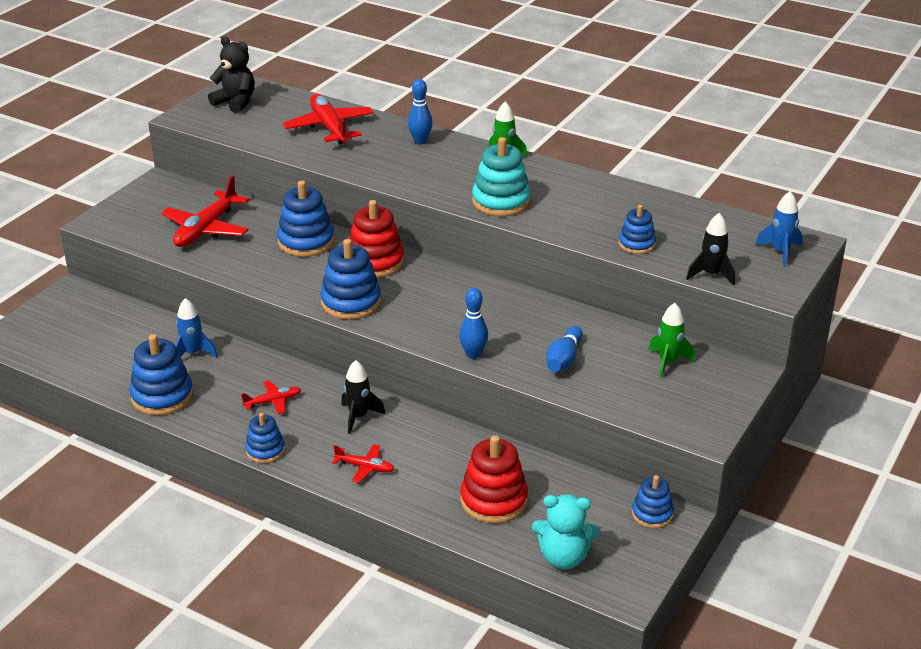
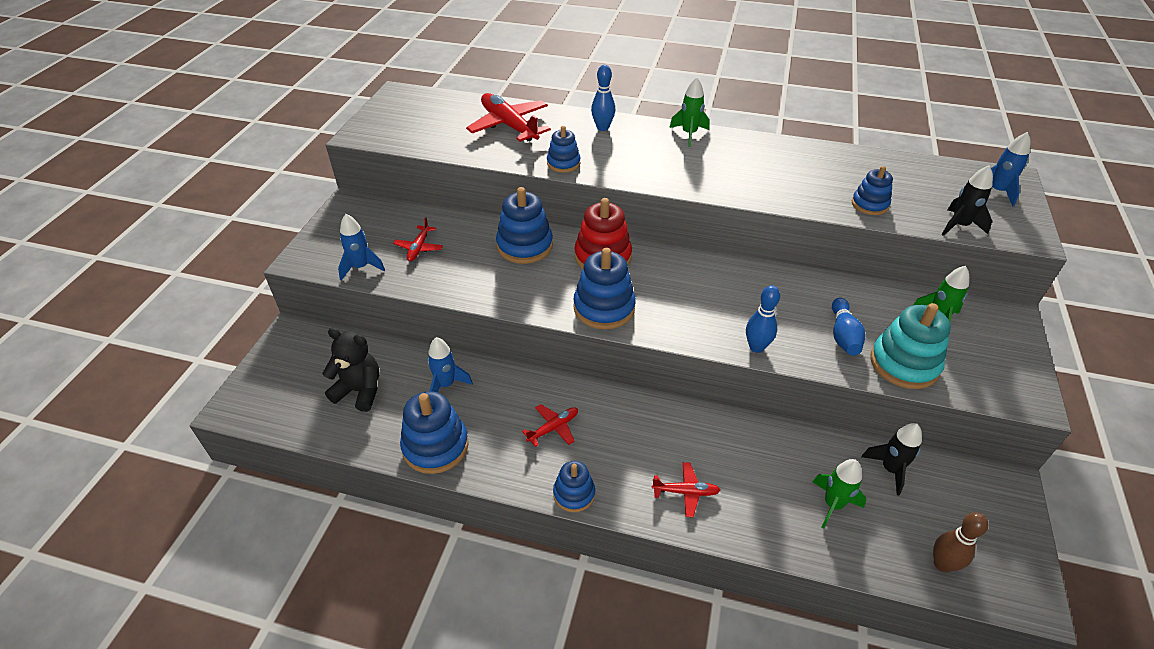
camera: 15 degrees left, 10 degrees up
(147, 237) = (361, 267): none -> blue rocket
(206, 229) = (419, 248): red plane -> red plane, size x0.52
(235, 102) = (405, 112): black teddy bear -> black teddy bear (360, 391)
(359, 417) = (647, 428): black rocket -> black rocket (890, 469)
(494, 500) = (833, 505): red stacking toy -> green rocket
(501, 202) = (716, 179): turquoise stacking toy -> turquoise stacking toy (904, 364)
(563, 557) = (942, 564): turquoise teddy bear -> brown bowling pin
(652, 514) = (986, 485): blue stacking toy -> blue stacking toy (563, 163)

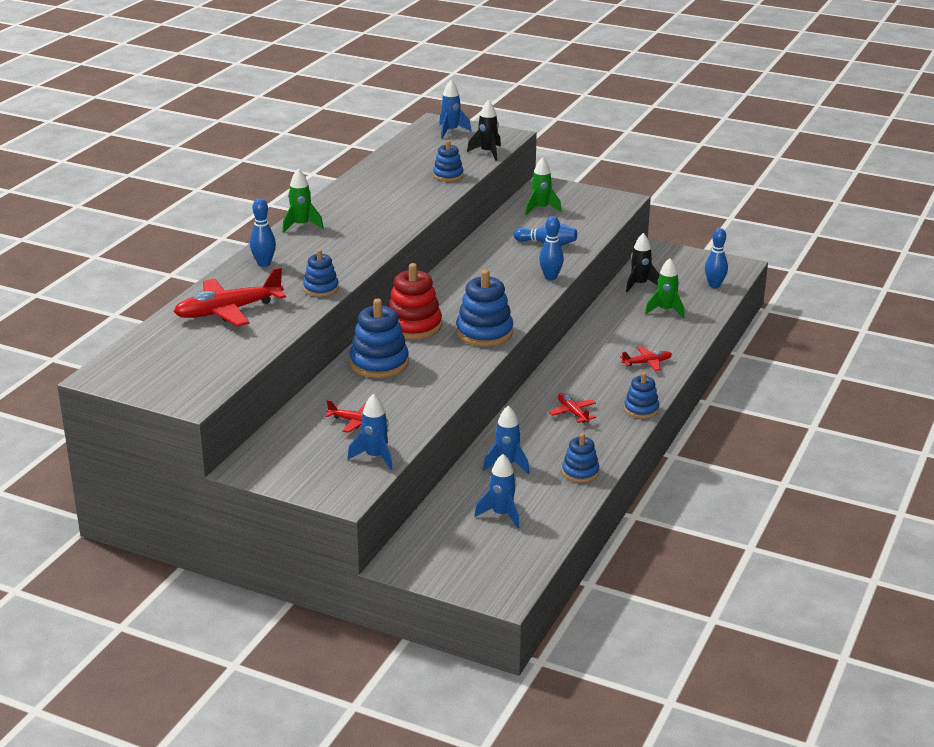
camera: 80 degrees left, 15 degrees down
(360, 391) = (501, 514): black teddy bear -> blue rocket
(435, 446) = (580, 472): blue stacking toy -> blue stacking toy, size x0.60
(685, 492) = (647, 363): red plane -> red plane turned 60 degrees clockwise
(904, 364) = (582, 230): turquoise stacking toy -> none
(942, 564) = (714, 285): brown bowling pin -> blue bowling pin

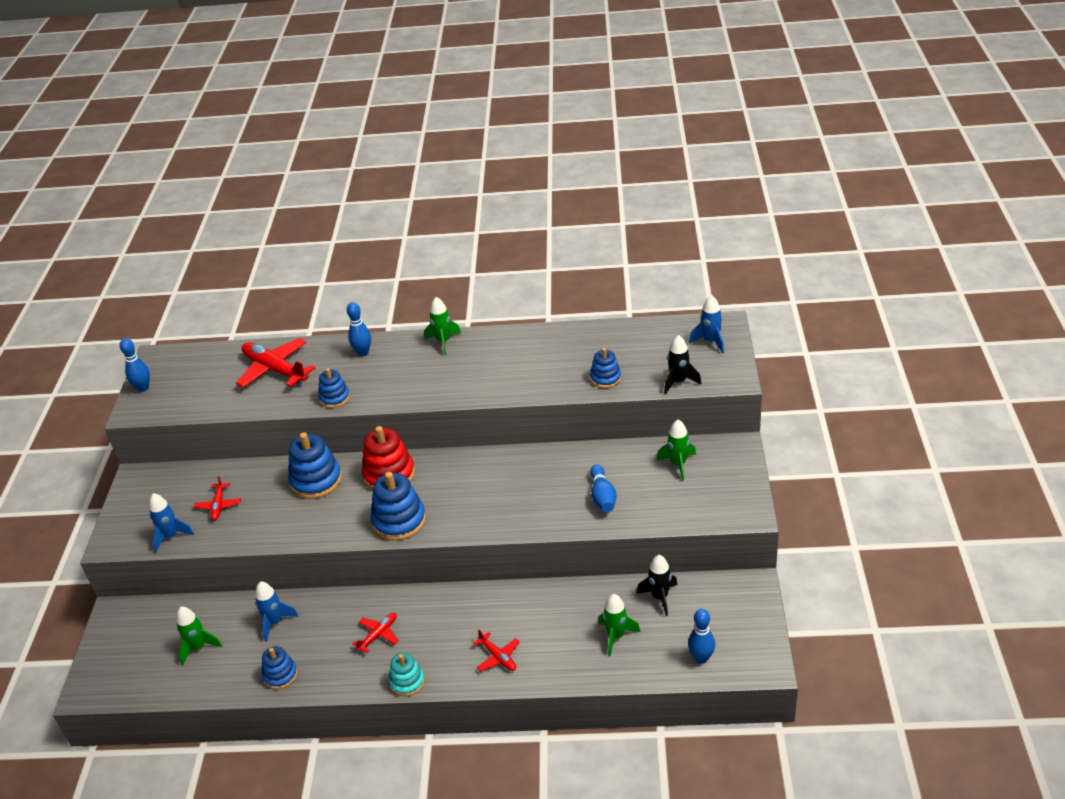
camera: 70 degrees right, 10 degrees up
(501, 514) = (198, 647): blue rocket -> green rocket
(550, 277) = (532, 524): blue bowling pin -> blue bowling pin (143, 388)
(641, 409) = (407, 682): blue stacking toy -> turquoise stacking toy

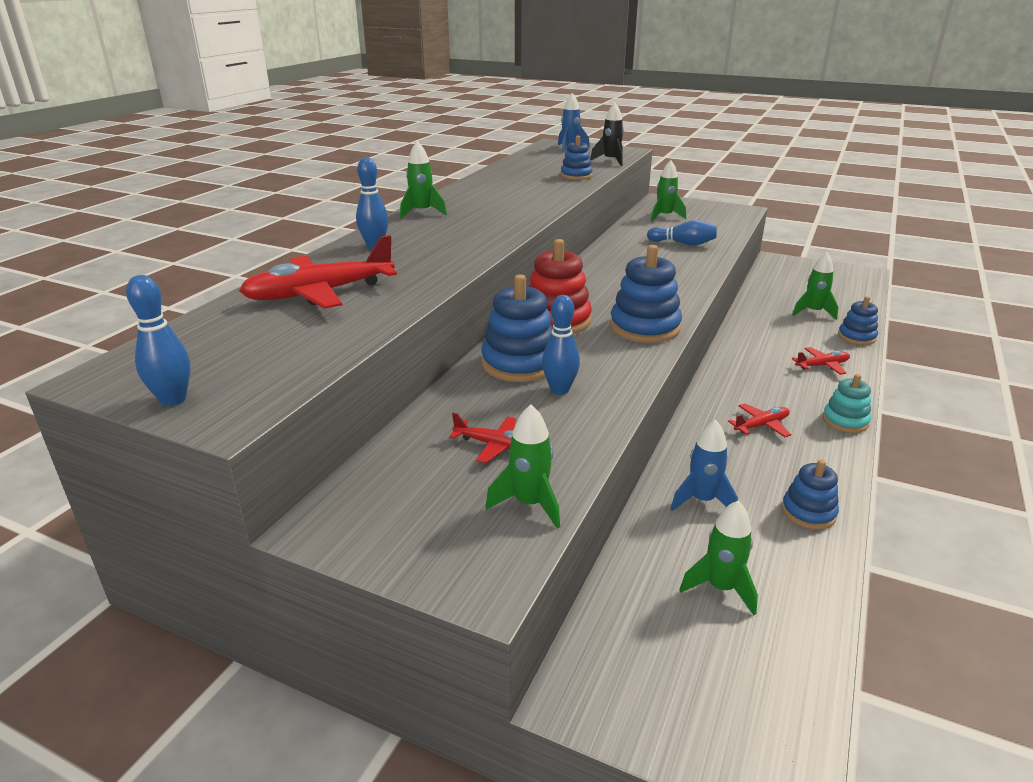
camera: 70 degrees left, 10 degrees down
(171, 536) = (529, 504): blue rocket -> green rocket
(334, 398) = (444, 269): blue stacking toy -> blue stacking toy (856, 337)
(378, 635) = (761, 426): red plane -> red plane turned 90 degrees clockwise
(660, 597) = (773, 289): black rocket -> none
(701, 658) = (850, 289): blue bowling pin -> blue bowling pin (559, 390)

